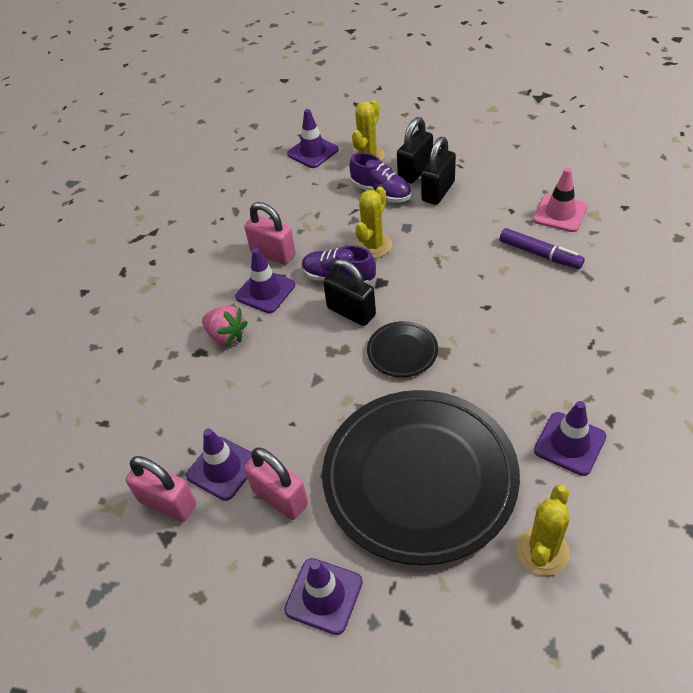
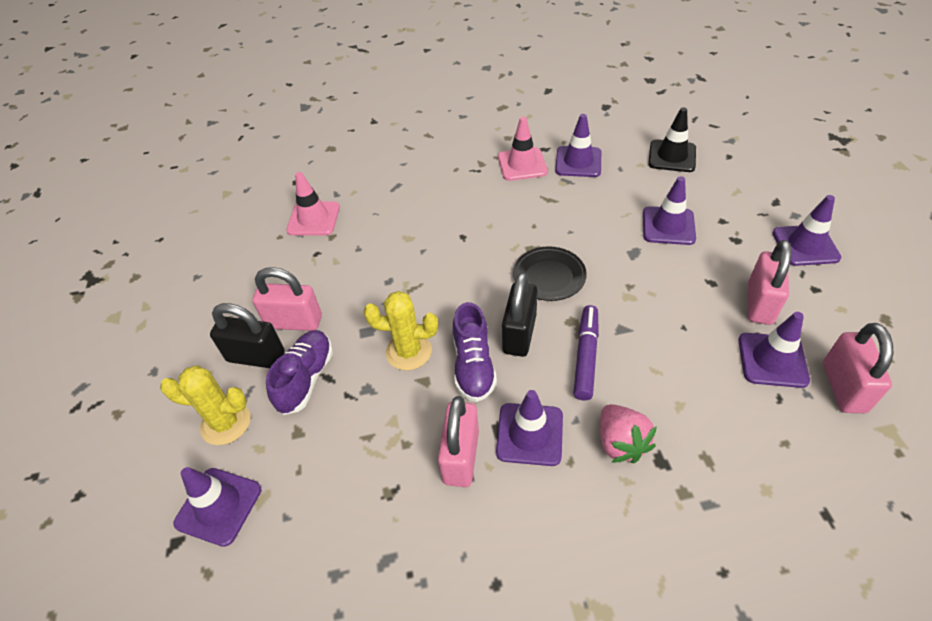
camera: 115 degrees left, 0 degrees up
(226, 336) = (620, 443): pink strawberry -> pink strawberry turned 150 degrees clockwise
(419, 478) = (668, 226): black plate -> purple traffic cone
(438, 191) = (294, 322): black padlock -> pink padlock
(540, 254) = (378, 219): purple marker -> purple marker (586, 356)
(542, 551) = (672, 156): yellow cactus -> black traffic cone
(585, 388) = (522, 164): none -> pink traffic cone

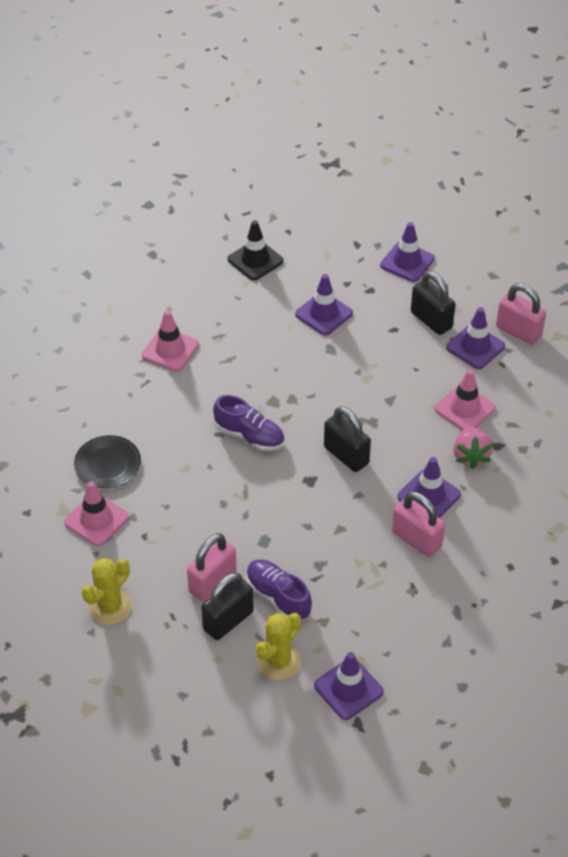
camera: 60 degrees left, 0 degrees up
(408, 351) = (306, 525): yellow cactus -> yellow cactus (110, 607)
(473, 365) = (351, 495): purple shoe -> purple shoe (249, 436)
(549, 276) = (309, 408): black plate -> black plate (107, 464)
(578, 162) = (204, 315): purple traffic cone -> none
(586, 356) = (395, 432): purple marker -> none
(620, 443) = (470, 456): pink strawberry -> pink strawberry turned 75 degrees clockwise
(679, 399) = (464, 408): none -> pink traffic cone
(759, 303) = (431, 320): pink padlock -> black padlock

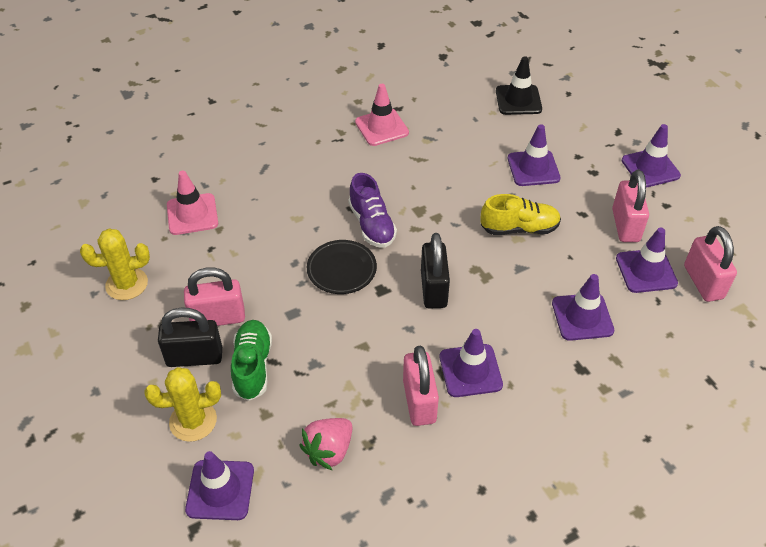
camera: 40 degrees right, 0 degrees up
(107, 464) = (245, 180): black plate -> black plate (341, 270)
(278, 597) = (253, 366): purple shoe -> green shoe
(360, 369) = (519, 228): none -> yellow shoe
(431, 320) = (625, 225): black padlock -> pink padlock
(464, 408) = (582, 317): pink traffic cone -> purple traffic cone
(470, 456) = (546, 361): pink strawberry -> pink strawberry (329, 450)

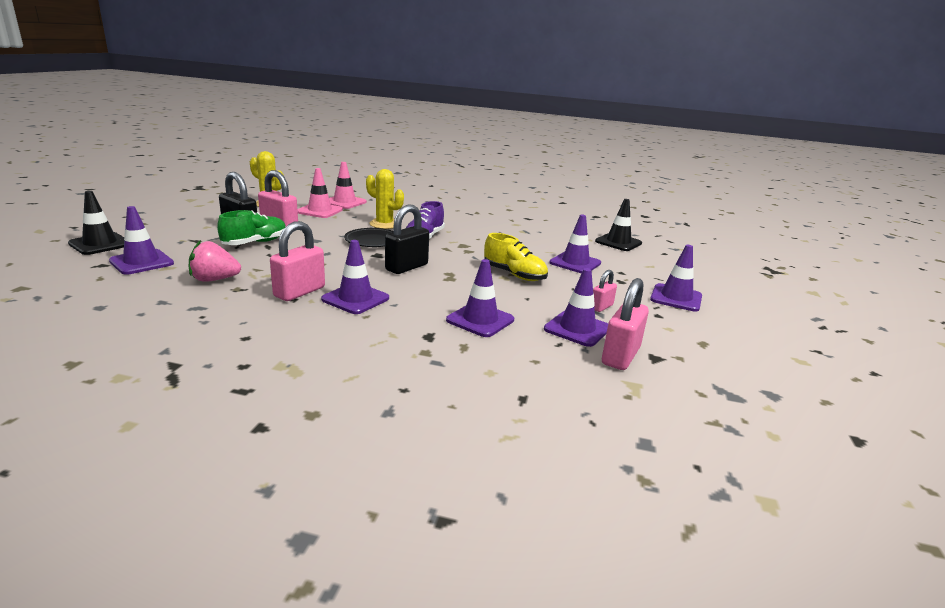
camera: 40 degrees right, 25 degrees down
(119, 505) = (100, 244): none -> black traffic cone
(193, 421) = (190, 242): yellow cactus -> yellow cactus (384, 224)
(381, 127) = (504, 219): pink traffic cone -> pink traffic cone (320, 211)
(625, 225) = (601, 307): pink padlock -> pink padlock, size x0.57

